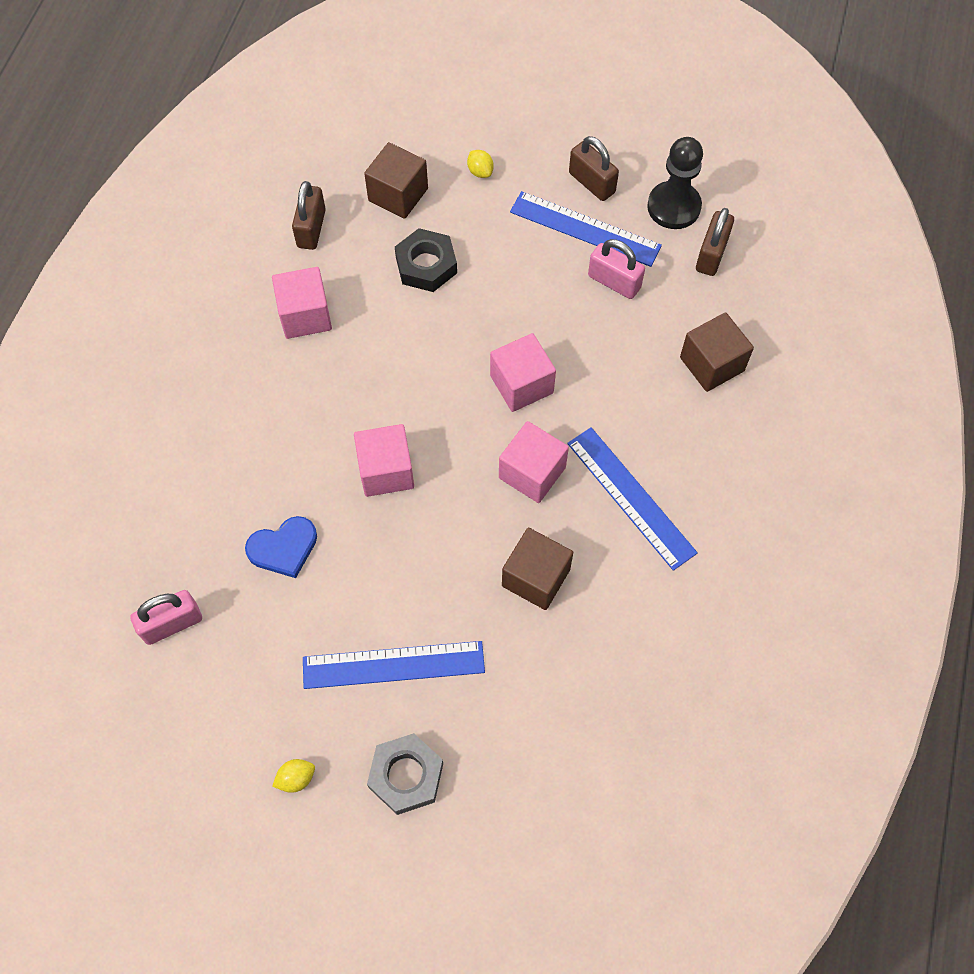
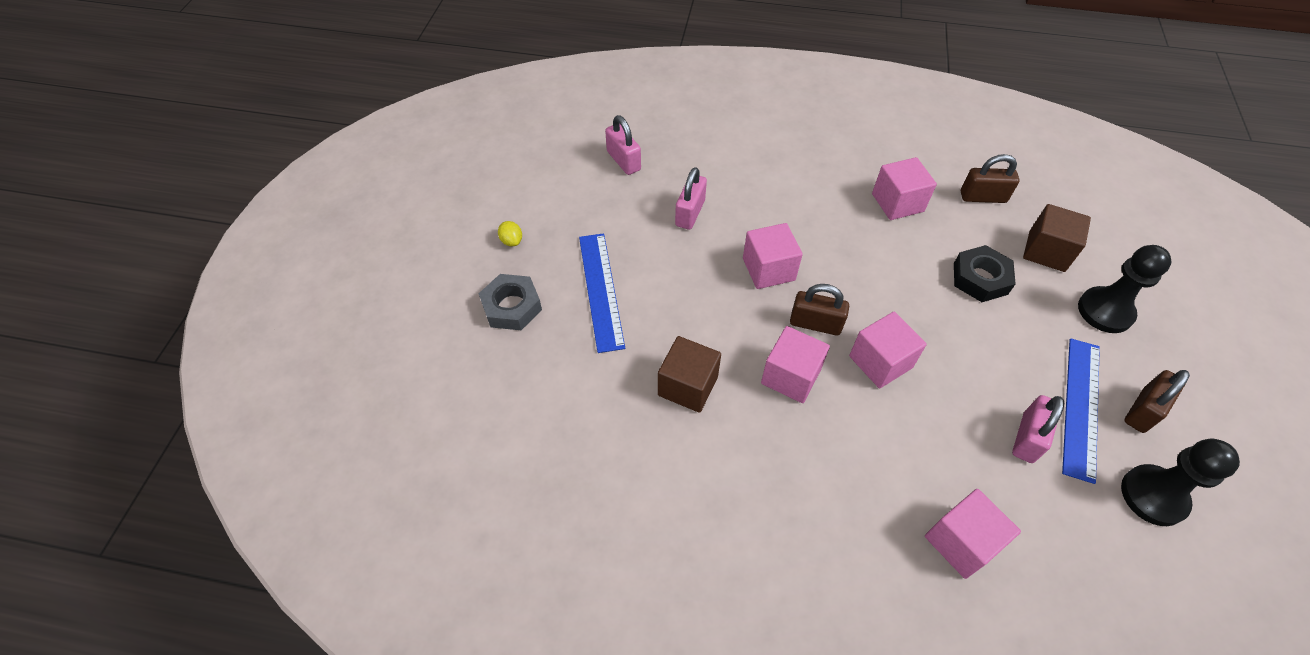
camera: 85 degrees right, 10 degrees down
(283, 548) = (690, 213): blue heart -> pink padlock
(480, 171) = (1105, 311): yellow lemon -> black pawn
(631, 497) = (783, 463): blue ruler -> none
(711, 254) = (1107, 540): brown padlock -> brown padlock (815, 324)
(712, 364) = (961, 542): brown cube -> pink cube

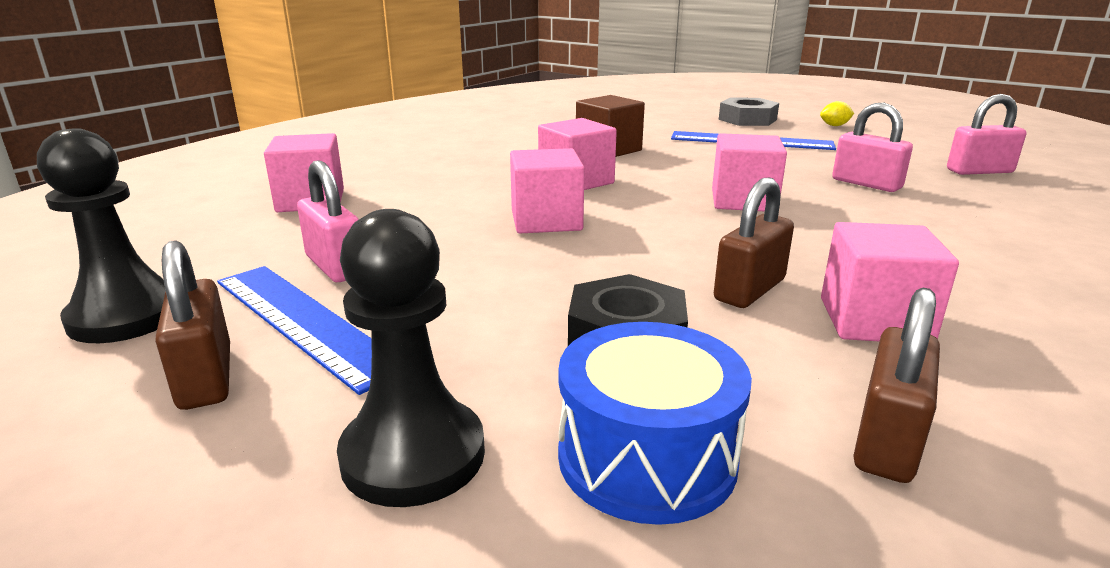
camera: 115 degrees right, 30 degrees down
(815, 324) = (635, 204): brown padlock -> brown padlock (749, 290)
(1046, 251) = (646, 457): brown cube -> blue drum

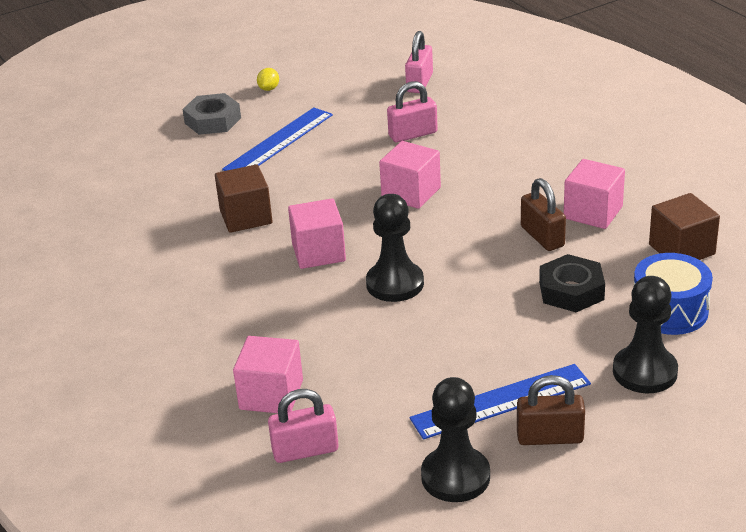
camera: 65 degrees left, 10 degrees up
(335, 266) = (422, 386): pink padlock -> pink padlock (305, 450)
(546, 220) = (395, 284): pink cube -> black pawn
(887, 440) = (681, 249): brown padlock -> brown cube

